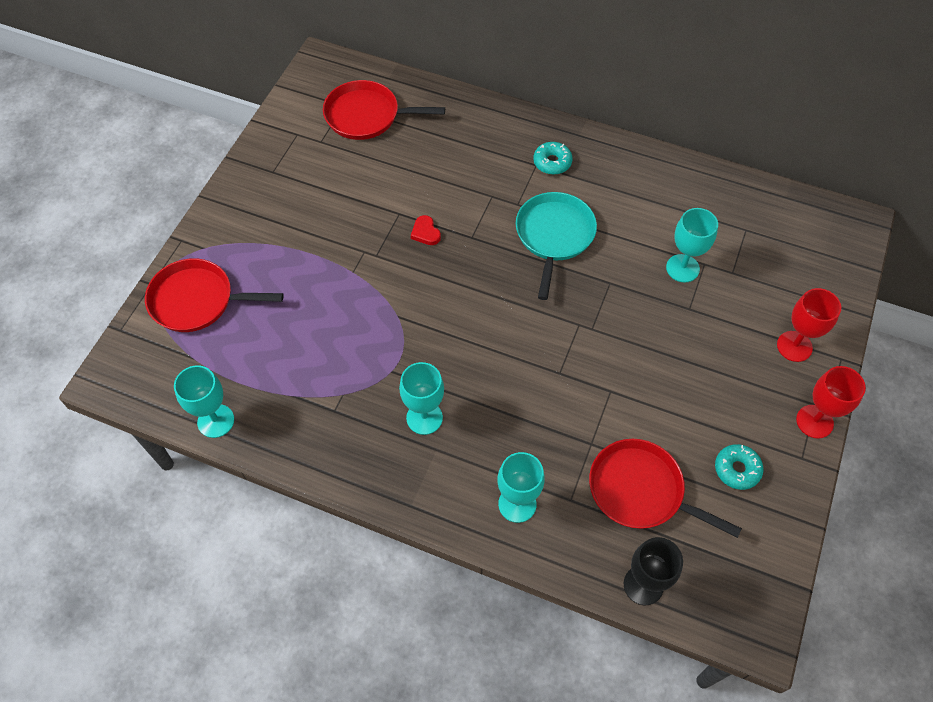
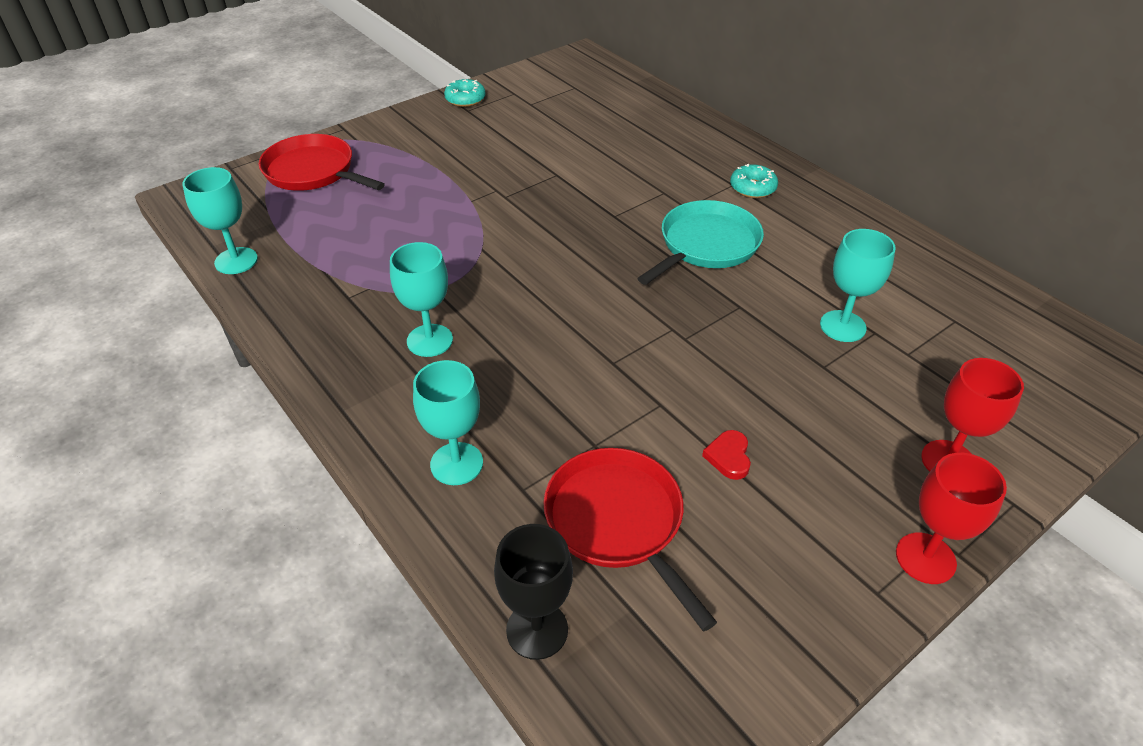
camera: 30 degrees right, 15 degrees down
(366, 116) = (589, 100): red pan -> none
(425, 232) = (570, 197): red heart -> red heart (728, 457)
(737, 469) = (768, 561): turquoise donut -> turquoise donut (465, 99)

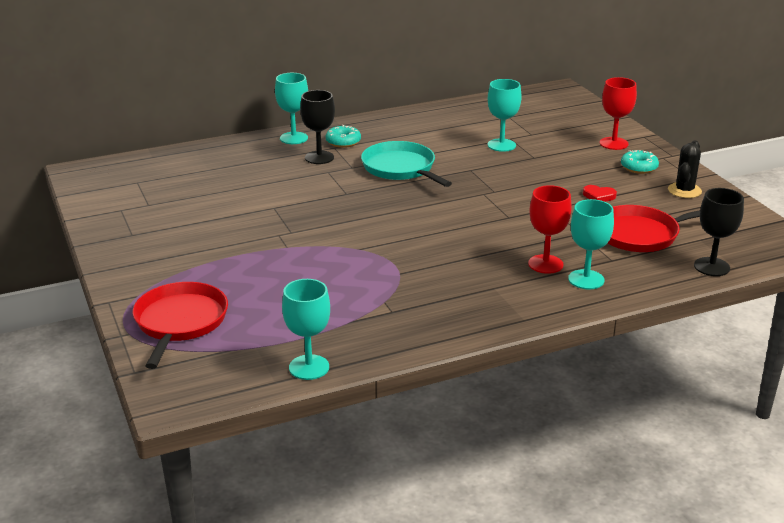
camera: 75 degrees left, 15 degrees down
(313, 171) = (180, 322): red pan -> red pan turned 135 degrees clockwise
(429, 340) = (460, 279): turquoise goblet -> turquoise goblet (293, 138)
(465, 99) = (110, 234): turquoise donut -> turquoise donut (639, 167)
(697, 179) = (319, 157): none -> black goblet
(814, 579) = (684, 191): none -> black cactus
(925, 558) = (674, 163): red goblet -> red goblet (545, 264)

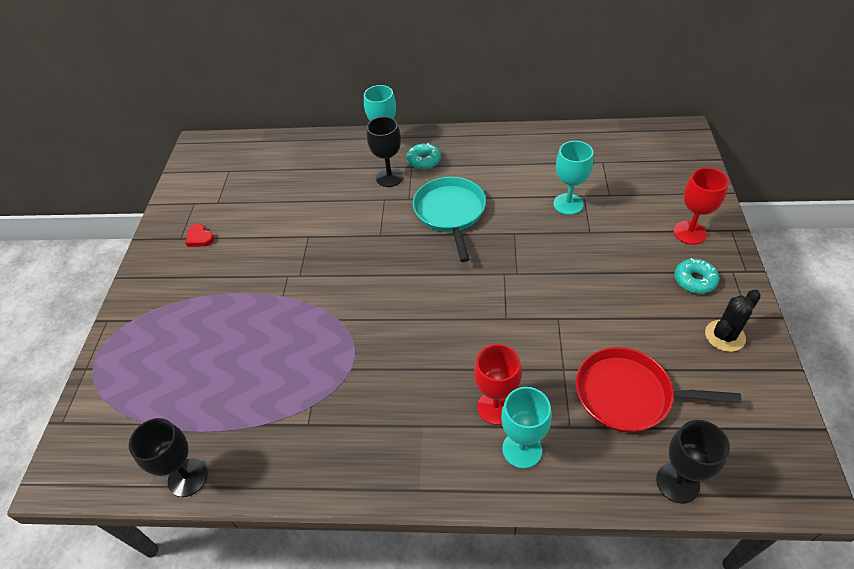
camera: 30 degrees right, 20 degrees up
(180, 322) = (136, 369): red pan -> none
(309, 367) = (188, 477): turquoise goblet -> black goblet
(598, 196) = (620, 315): red heart -> red heart (200, 238)

